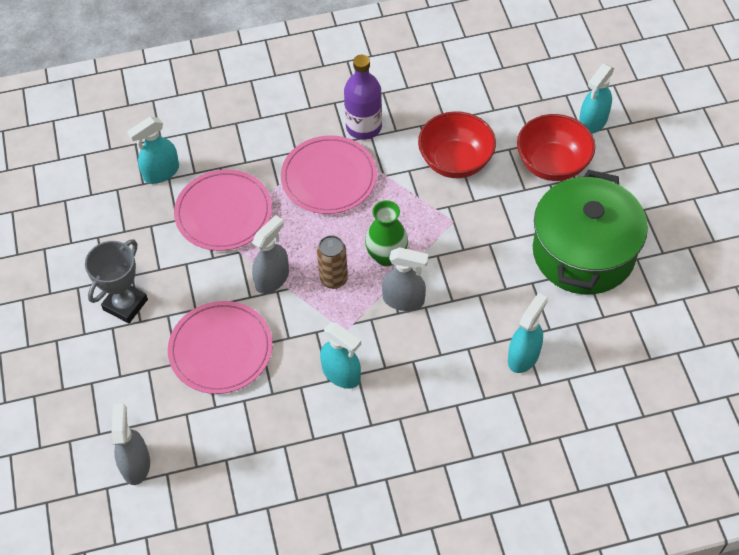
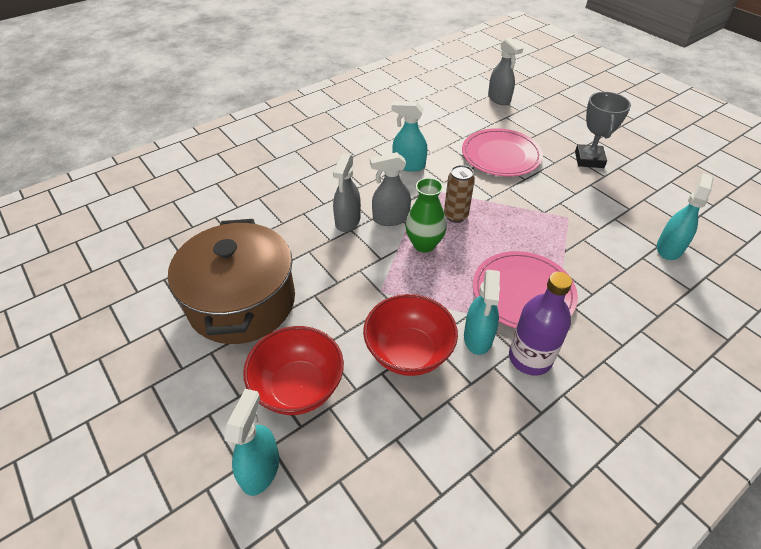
camera: 155 degrees right, 10 degrees down
(223, 213) = (585, 234): pink plate -> none
(272, 279) = (503, 202): grey spray bottle -> grey spray bottle (347, 221)
(523, 356) = (277, 210): turquoise spray bottle -> turquoise spray bottle (478, 337)
(583, 252) = (242, 302): green pot -> brown pot

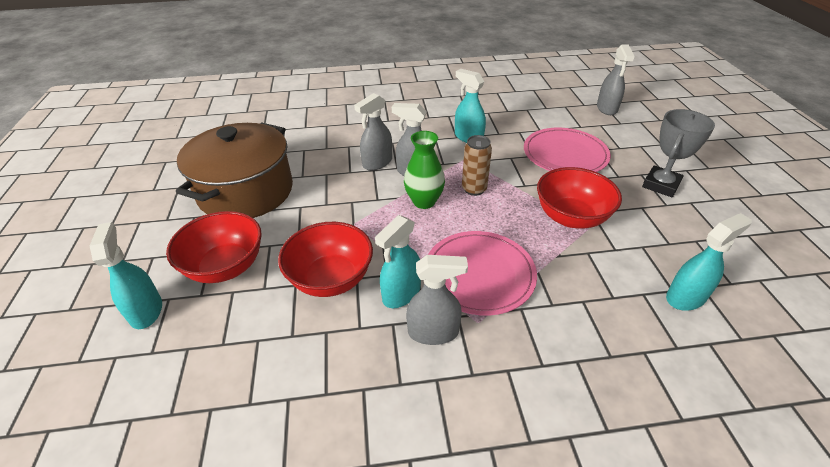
camera: 30 degrees right, 5 degrees down
(260, 469) = (146, 311): turquoise spray bottle -> turquoise spray bottle turned 60 degrees counterclockwise
(530, 358) = (433, 332): purple bottle -> grey spray bottle
(549, 213) = (571, 217): none -> red bowl

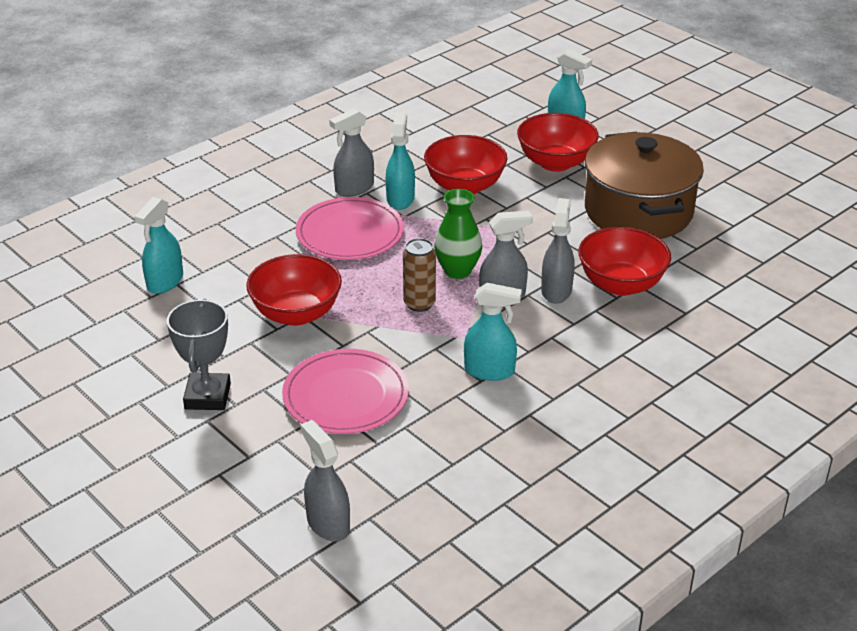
camera: 145 degrees right, 5 degrees down
(335, 151) = (621, 284): none -> red bowl

